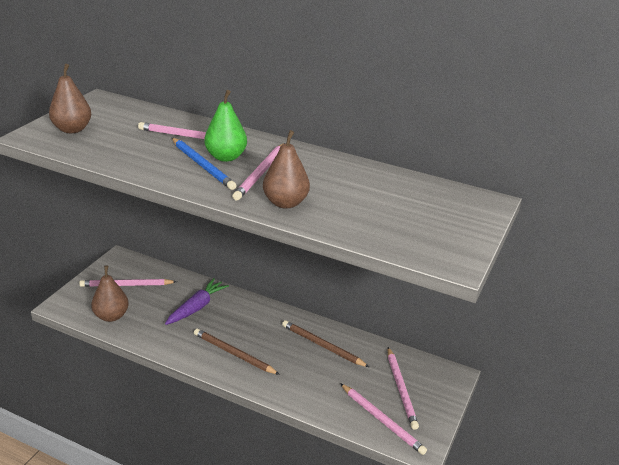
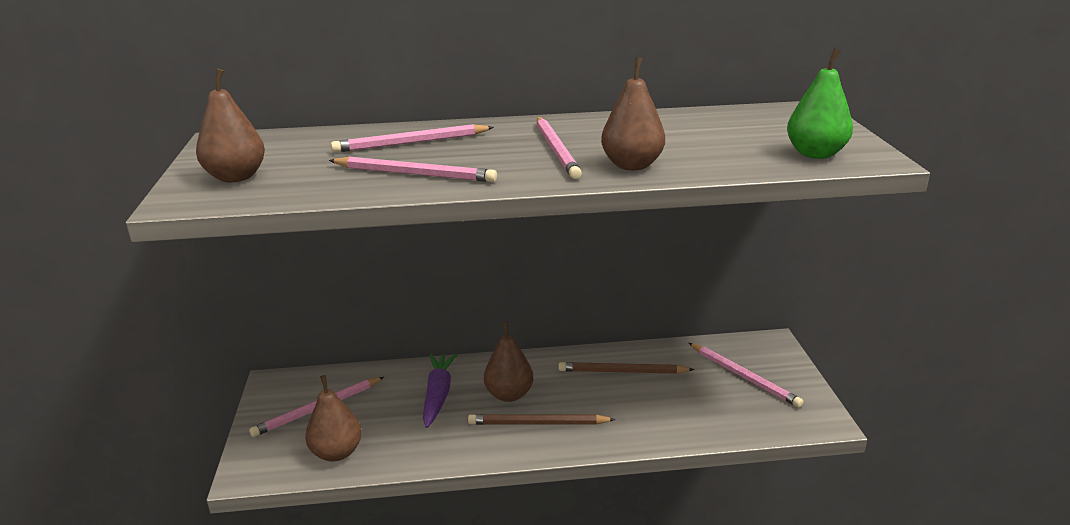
camera: 30 degrees left, 5 degrees down
(202, 165) = (477, 162): blue pencil -> none
(226, 157) = (490, 148): green pear -> green pear (815, 154)
(236, 327) = (509, 394): none -> brown pear
(382, 420) = (762, 414): pink pencil -> pink pencil (414, 174)

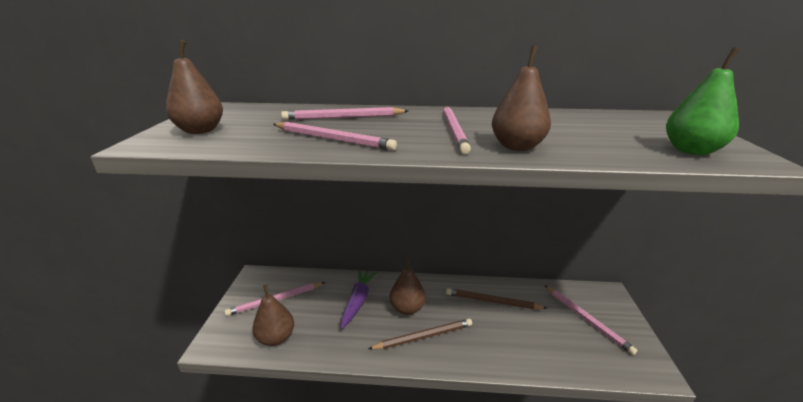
camera: 10 degrees right, 0 degrees up
(538, 423) = (423, 336): brown pencil -> brown pencil turned 150 degrees clockwise

